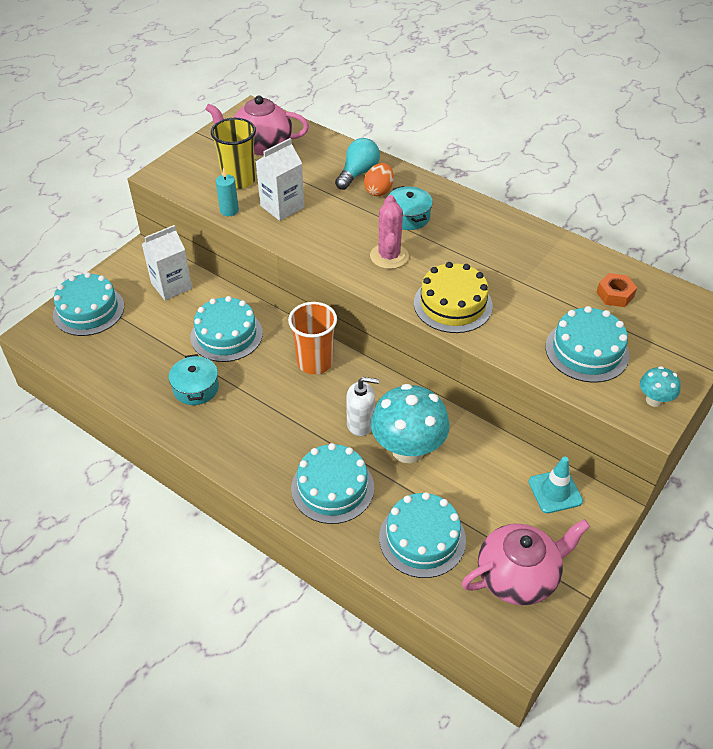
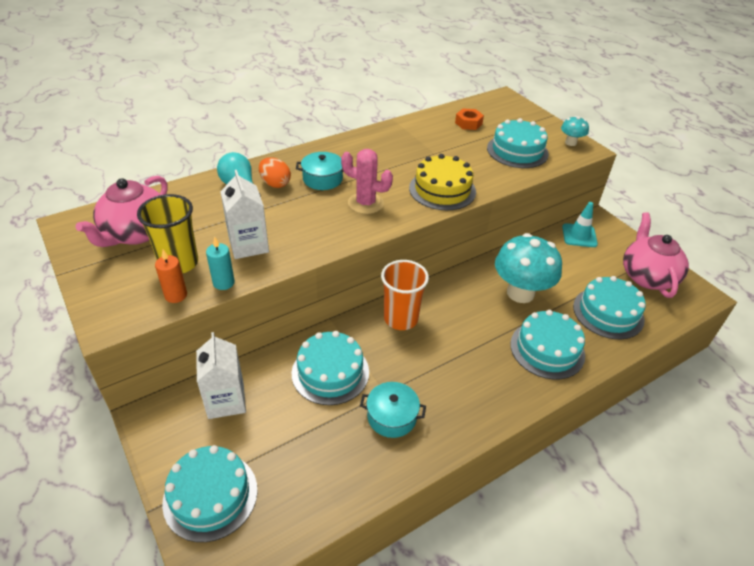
camera: 70 degrees left, 5 degrees down
(203, 193) = (176, 295): none -> orange candle
(360, 423) = (483, 311): white soap dispenser -> none

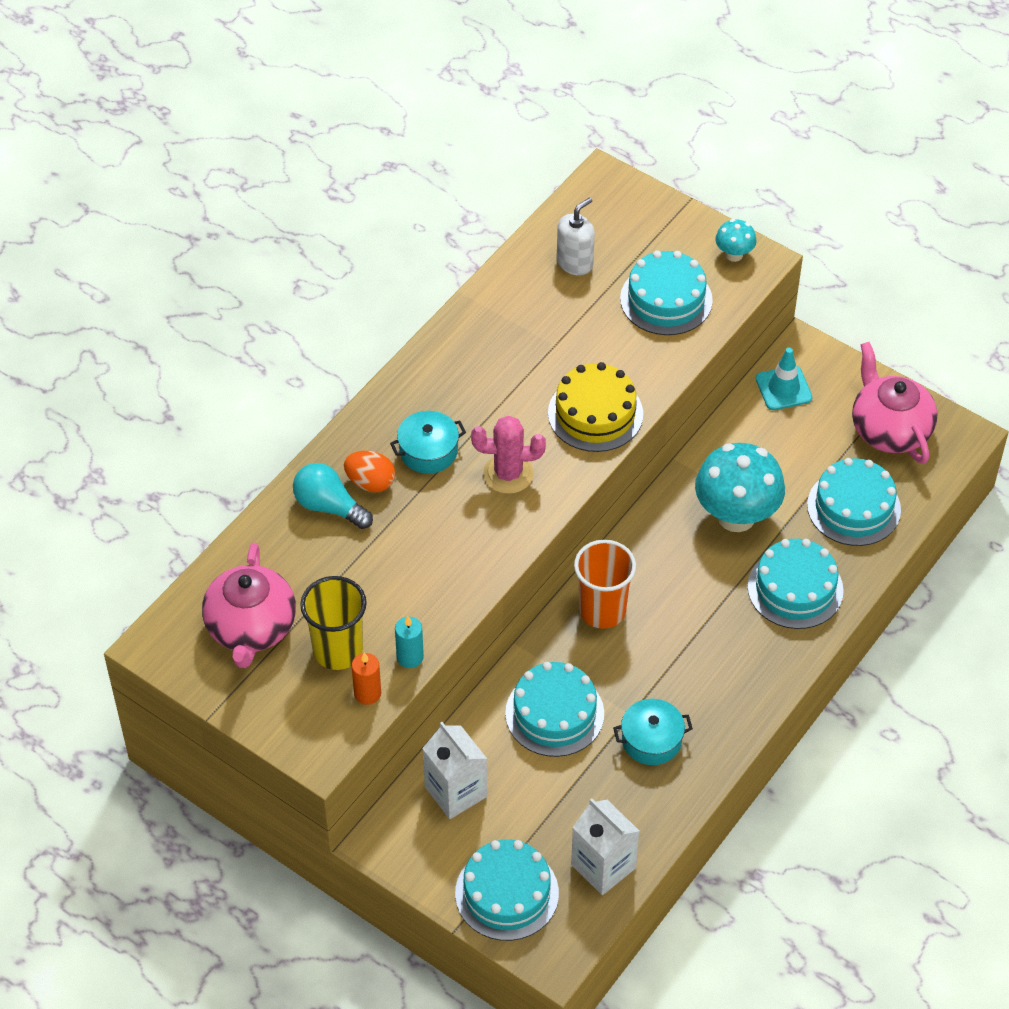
camera: 20 degrees left, 10 degrees up
(248, 245) = (402, 594): white carton -> white carton (603, 866)
(468, 123) = (575, 263): orange nut -> white soap dispenser

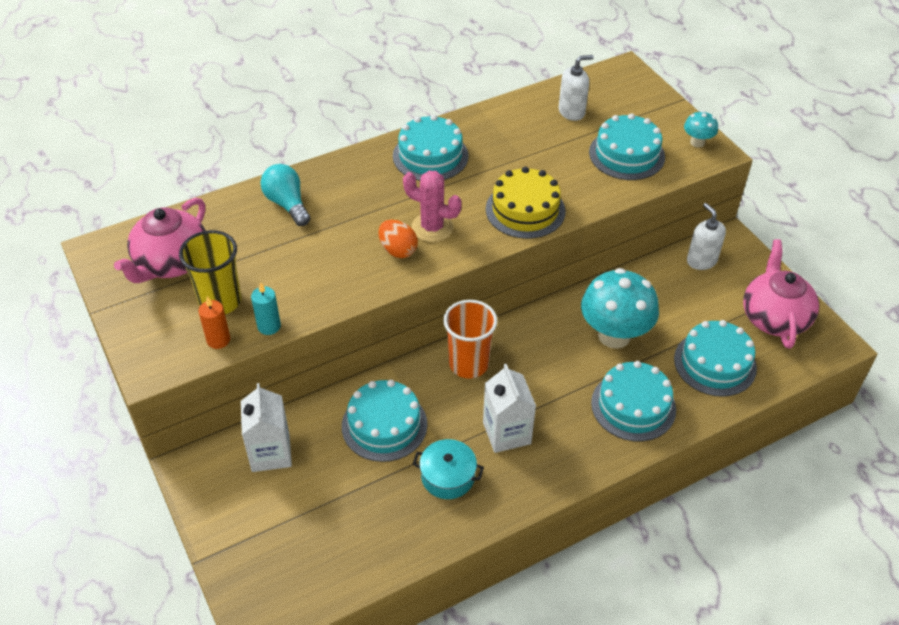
camera: 25 degrees right, 5 degrees down
(370, 482) = (328, 199): orange egg -> orange egg (398, 250)
(428, 451) = (384, 193): turquoise pot -> none
(507, 893) = (255, 550): turquoise cake -> turquoise cake (430, 156)
(603, 866) = (346, 562): white carton -> white carton (506, 433)
(783, 388) = (701, 260): turquoise traffic cone -> white soap dispenser

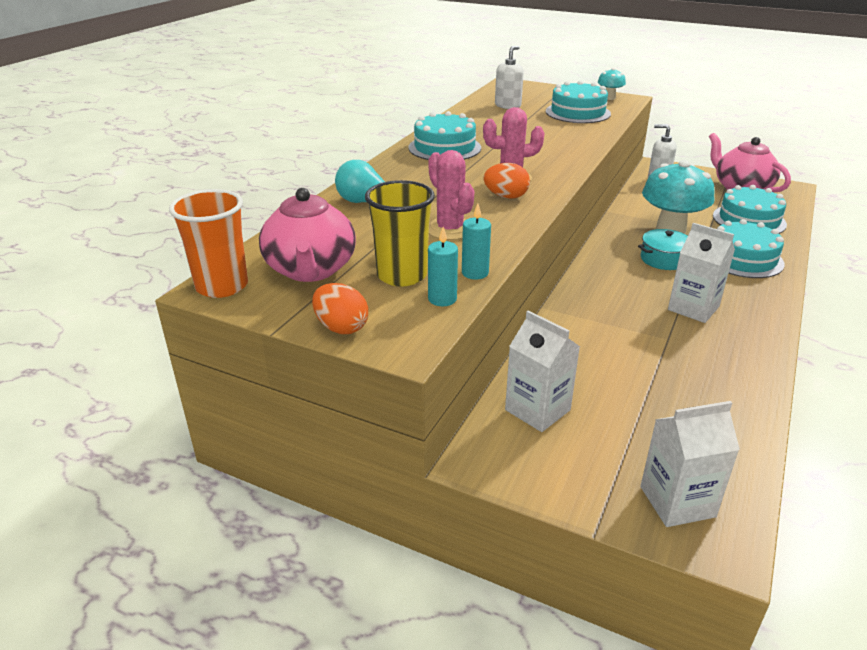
camera: 35 degrees left, 15 degrees down
(132, 331) = (341, 328): none -> orange egg
(218, 340) = (442, 299): orange candle -> turquoise candle
(269, 576) = (677, 501): none -> white carton
(308, 268) = (450, 229): none -> pink cactus
(384, 425) = (601, 345): turquoise cake -> none
(448, 477) = (698, 353): turquoise pot -> turquoise pot (663, 259)
(468, 364) = (603, 283): orange cup -> orange cup (222, 286)
(525, 210) = (560, 151): yellow cake -> none

